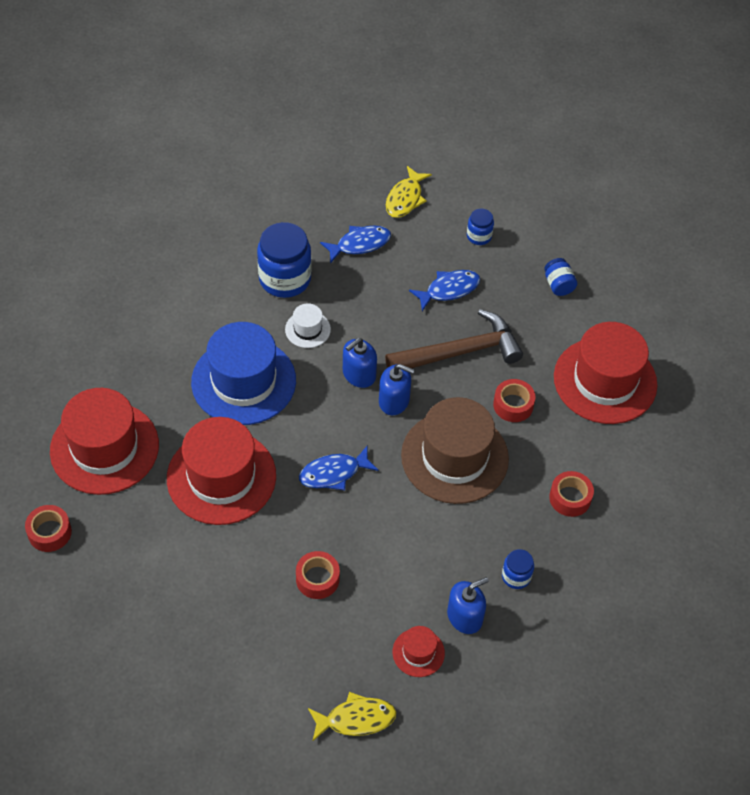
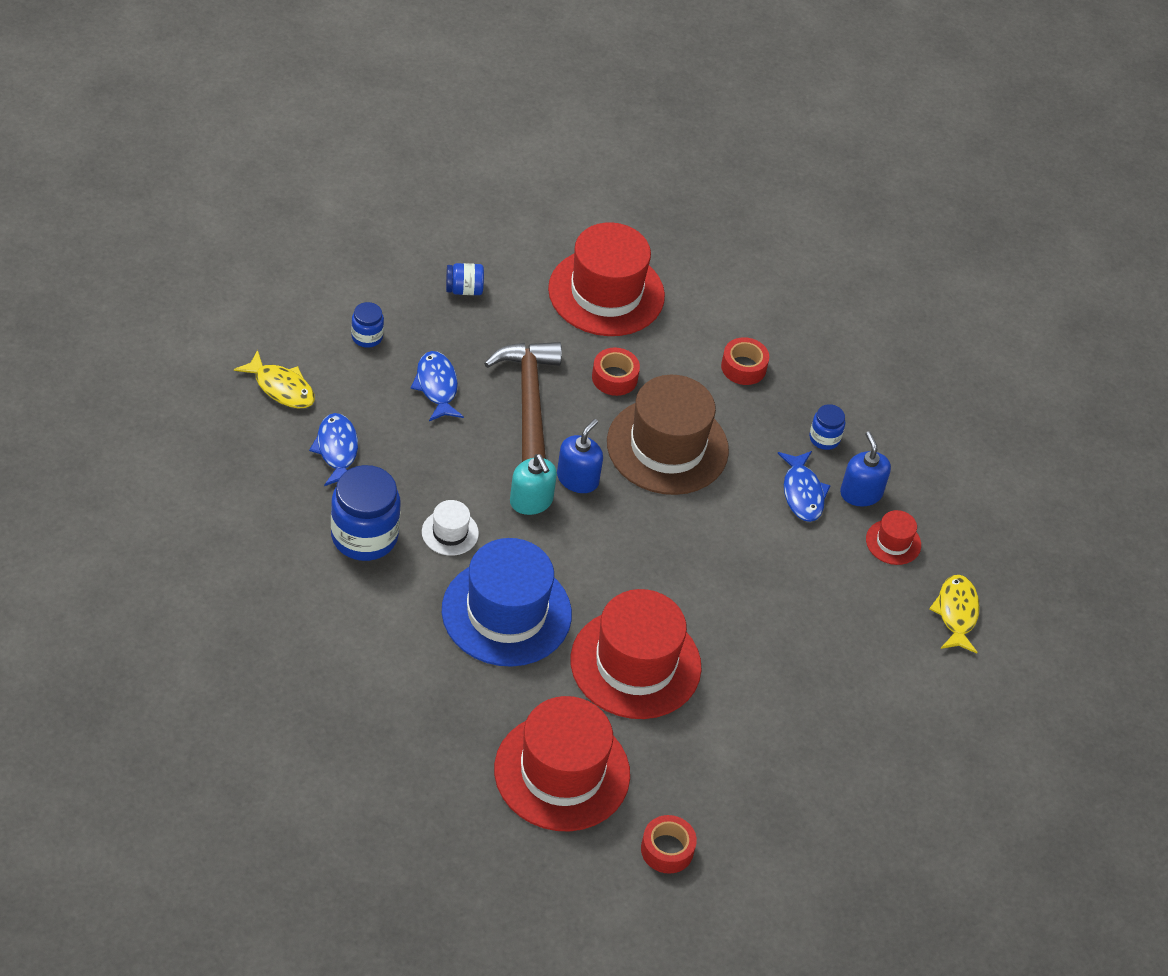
camera: 80 degrees left, 5 degrees down
(317, 579) = (789, 606): red tape -> none
(333, 473) = (659, 558): blue fish -> blue fish (802, 493)
(359, 374) = (531, 501): blue soap dispenser -> turquoise soap dispenser

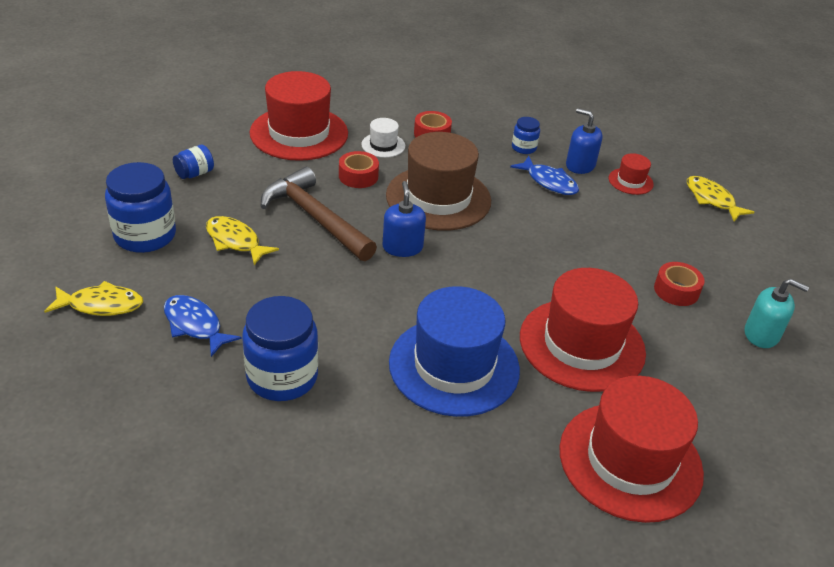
camera: 35 degrees left, 10 degrees down
(367, 337) = (145, 235): blue jar -> blue jar, size x2.00
(436, 386) = (235, 241): blue fish -> yellow fish
(450, 532) = (349, 334): white hat -> white hat (383, 145)
(531, 501) = (386, 279): turquoise soap dispenser -> turquoise soap dispenser (761, 334)
(667, 849) = (766, 466): red tape -> red tape (676, 290)

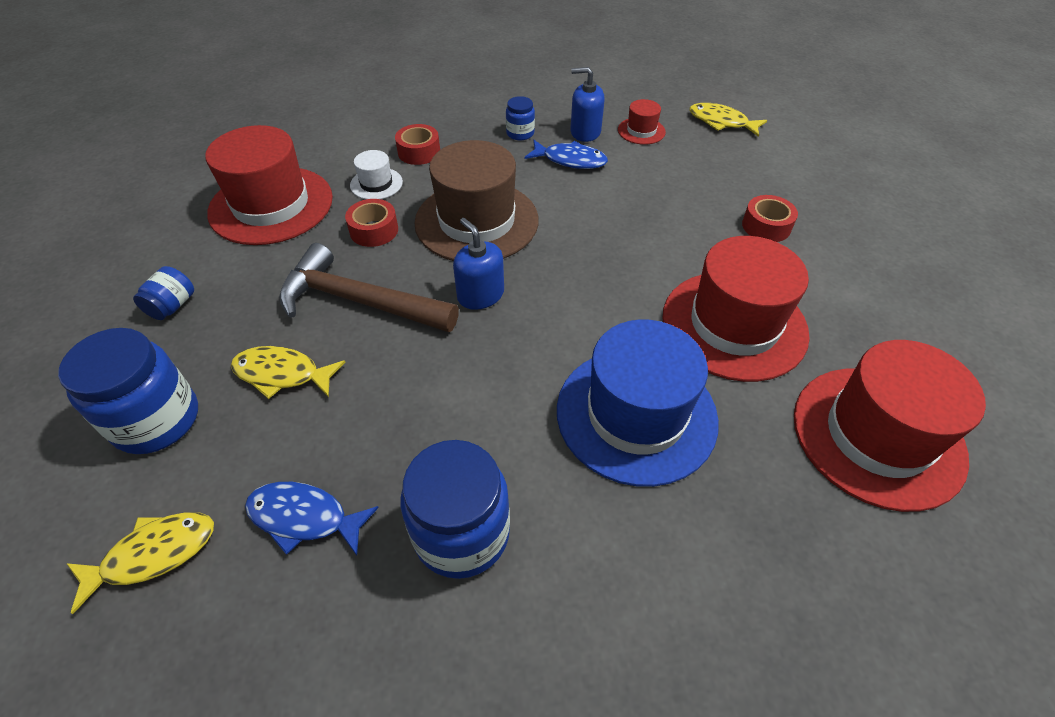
camera: 25 degrees left, 10 degrees up
(761, 334) = (866, 239): turquoise soap dispenser -> none

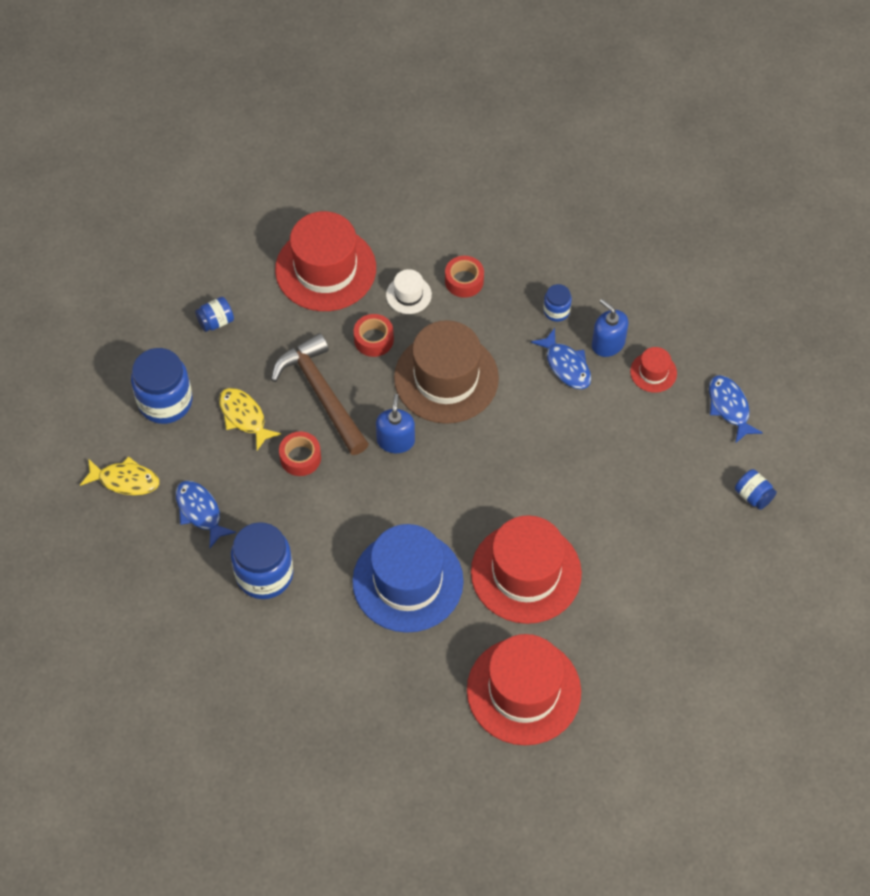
camera: 40 degrees right, 10 degrees up
(721, 122) = (729, 407): yellow fish -> blue fish
(766, 226) = (638, 522): red tape -> red tape (300, 458)
(815, 161) = (753, 496): none -> blue jar

